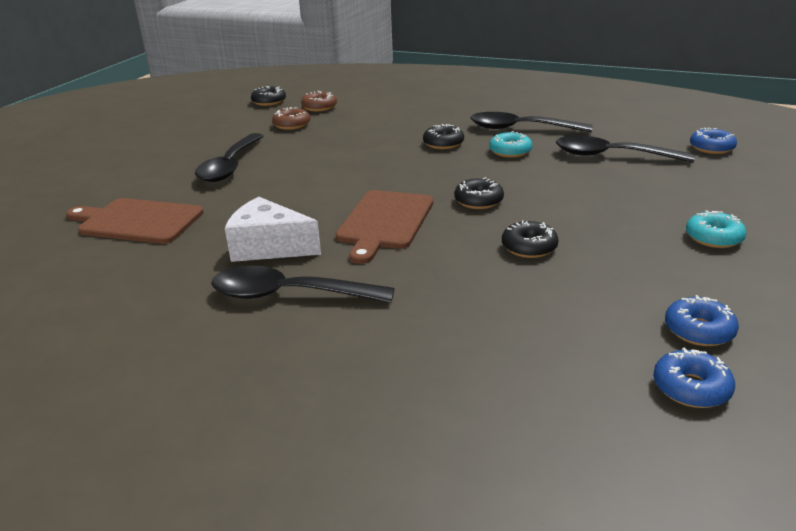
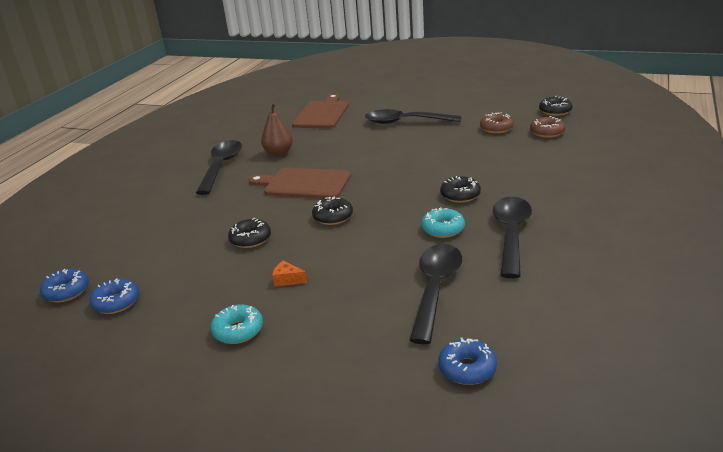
camera: 90 degrees right, 0 degrees up
(269, 247) = (279, 153): white cheese -> brown pear
(614, 218) = (288, 280): none -> orange cheese

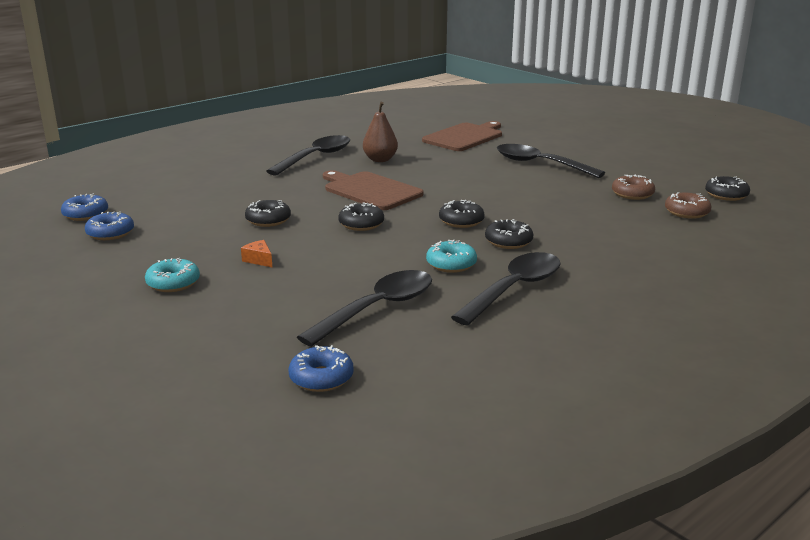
camera: 25 degrees right, 5 degrees down
(406, 189) = (461, 221): none -> black donut

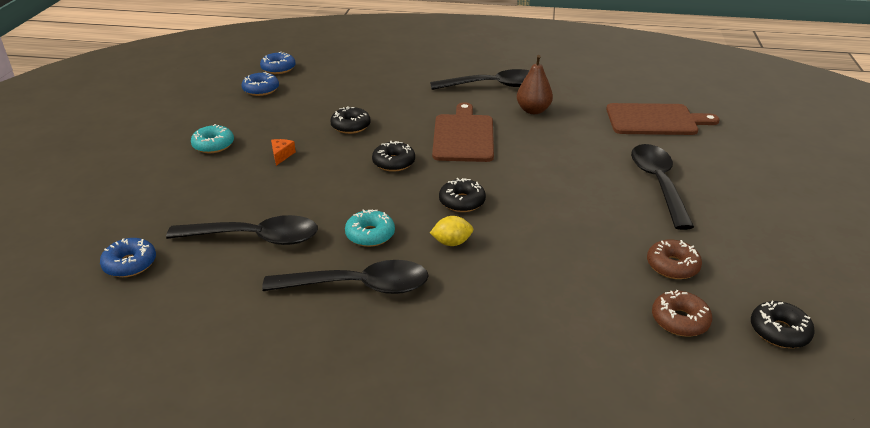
camera: 50 degrees right, 10 degrees up
(508, 241) = (451, 242): black donut -> yellow lemon

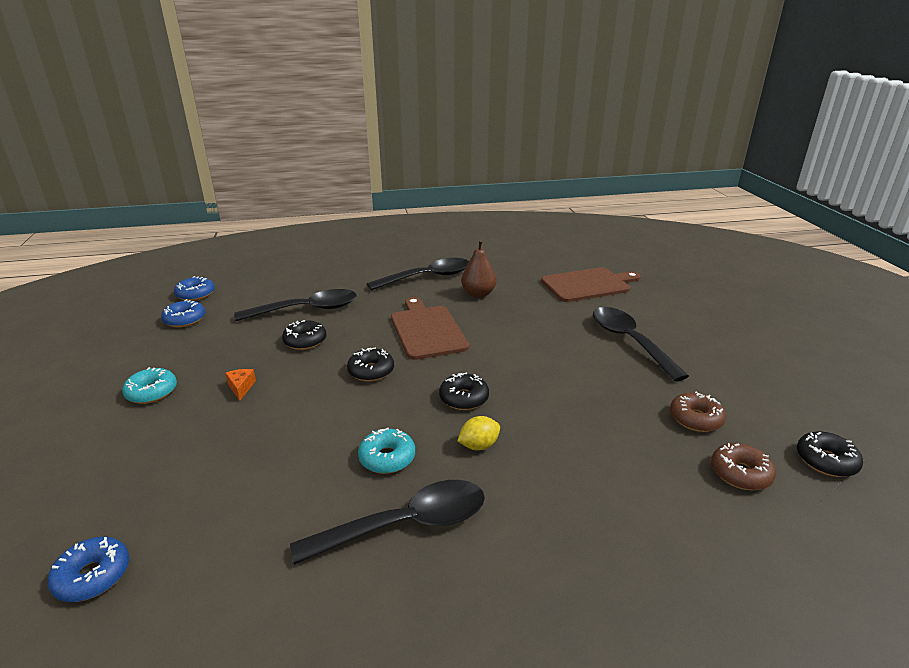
camera: 20 degrees left, 5 degrees down
(255, 238) = (252, 495): black spoon -> black spoon (307, 310)

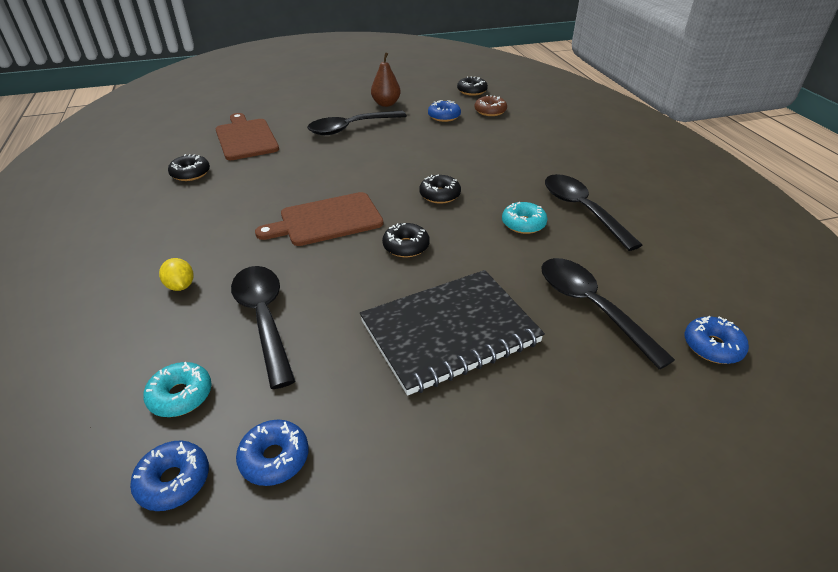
camera: 95 degrees left, 10 degrees up
(152, 392) = (474, 415): turquoise donut -> turquoise donut (181, 395)
(241, 388) = (450, 332): orange cheese -> black notebook
(305, 341) = (347, 303): black donut -> black donut (190, 173)
(427, 277) = (194, 229): black spoon -> black spoon (591, 307)
(478, 294) = (250, 194): brown pear -> brown pear (386, 104)
(479, 445) = (495, 187): yellow lemon -> yellow lemon (181, 286)
(695, 419) = (444, 116): brown donut -> blue donut

